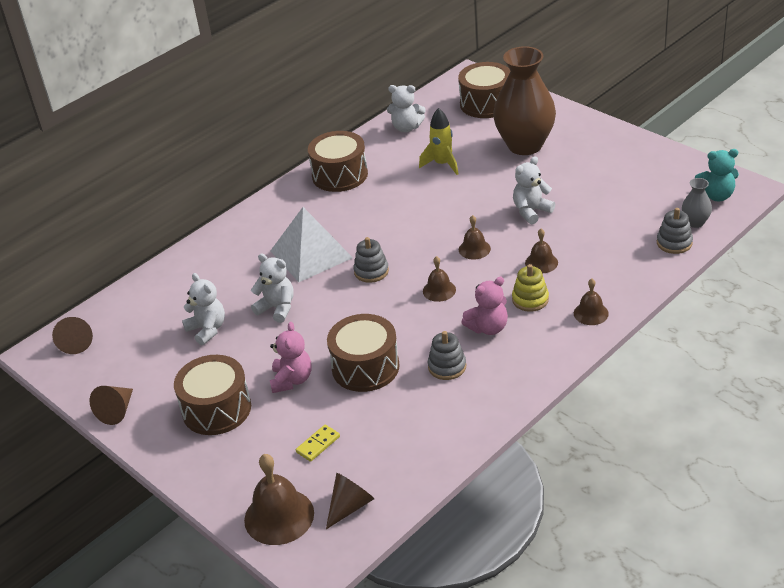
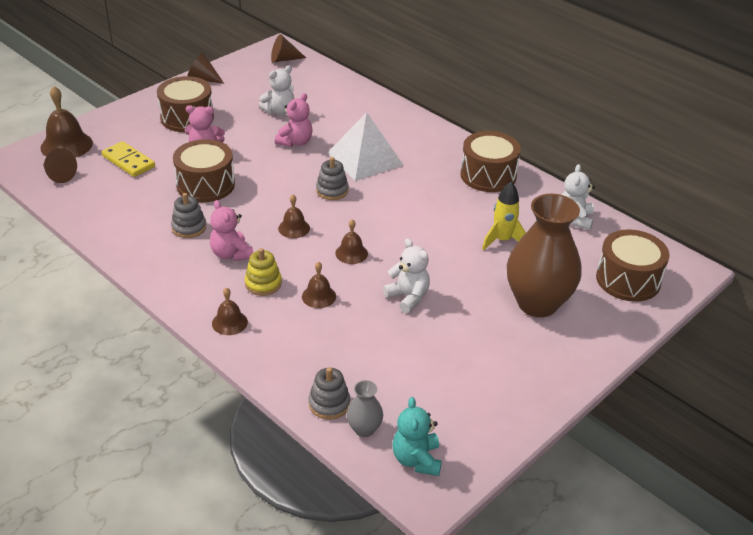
camera: 85 degrees right, 0 degrees up
(277, 308) = (295, 142): white teddy bear -> pink teddy bear
(318, 444) = (128, 161): yellow domino -> yellow domino, size x1.60

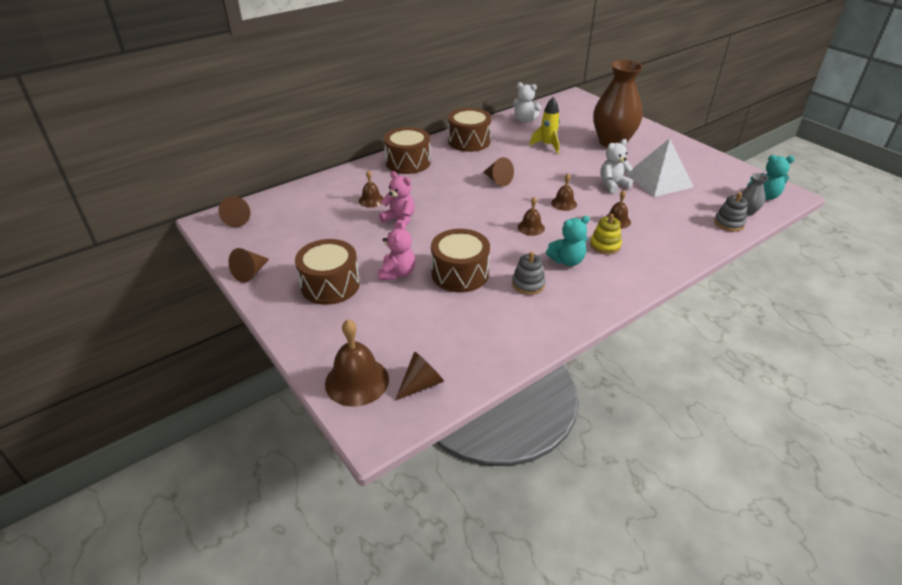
camera: 80 degrees left, 0 degrees up
(128, 161) = (406, 327): yellow domino -> none
(229, 322) = (655, 263): brown bell -> brown bell (371, 200)
(231, 254) = (567, 260): pink teddy bear -> turquoise teddy bear
(279, 111) = (341, 226): white teddy bear -> none
(332, 190) = (479, 206): grey stacking toy -> none
(365, 158) = (435, 188): white pyramid -> white pyramid (659, 180)
(394, 201) = (497, 180): none -> brown cone
(628, 280) = (586, 113): brown drum -> brown drum (408, 162)

